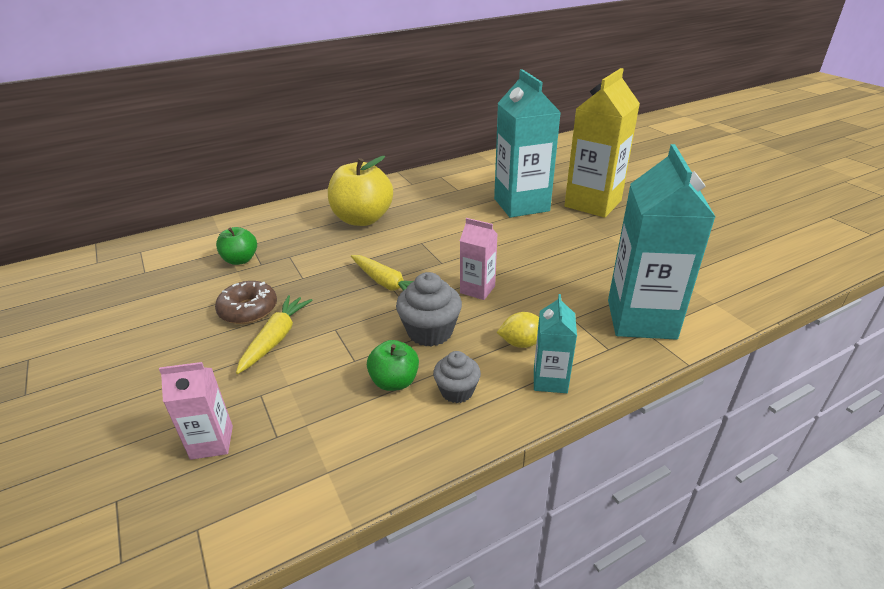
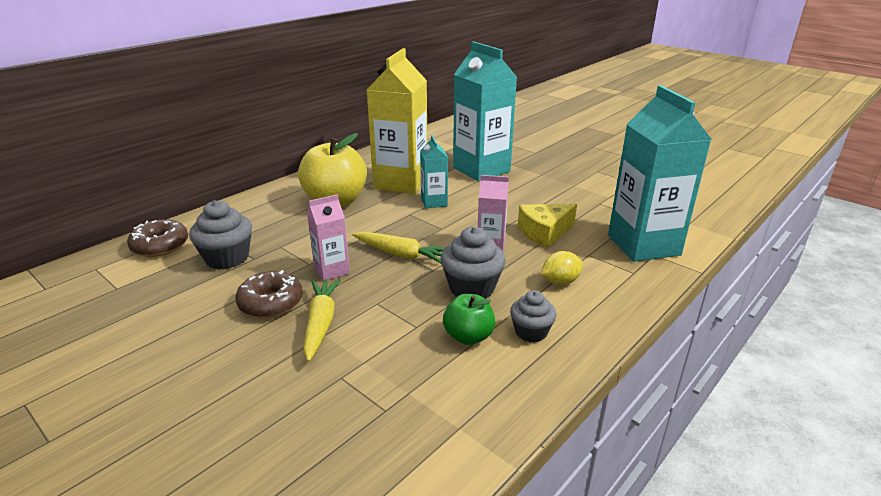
camera: 20 degrees left, 5 degrees down
(197, 239) = (160, 246): none -> brown donut
(212, 442) = (319, 432): pink carton -> pink carton (332, 270)
(240, 260) = (227, 258): green apple -> grey cupcake
(541, 285) = (544, 232): none -> yellow cheese
(550, 380) = (604, 306): turquoise carton -> turquoise carton (434, 202)
(593, 203) = (543, 161): yellow carton -> yellow carton (401, 182)

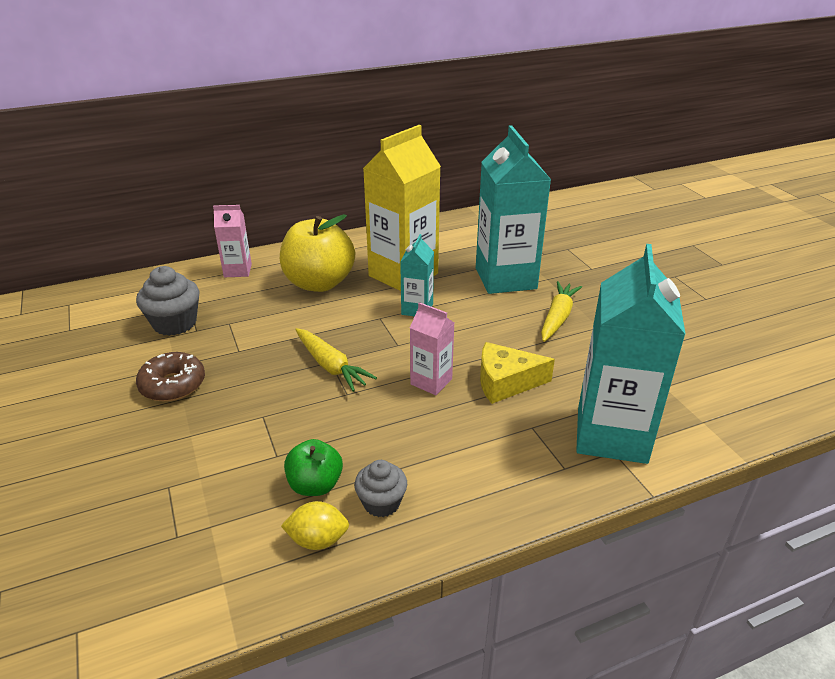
camera: 25 degrees right, 5 degrees up
(160, 246) = (132, 294): brown donut -> none
(321, 323) = (197, 421): yellow carrot -> yellow carrot (557, 317)
(332, 270) = (252, 365): pink carton -> pink carton (238, 270)
(472, 288) = (366, 429): grey cupcake -> none
(560, 282) = (467, 452): yellow lemon -> yellow lemon (318, 540)

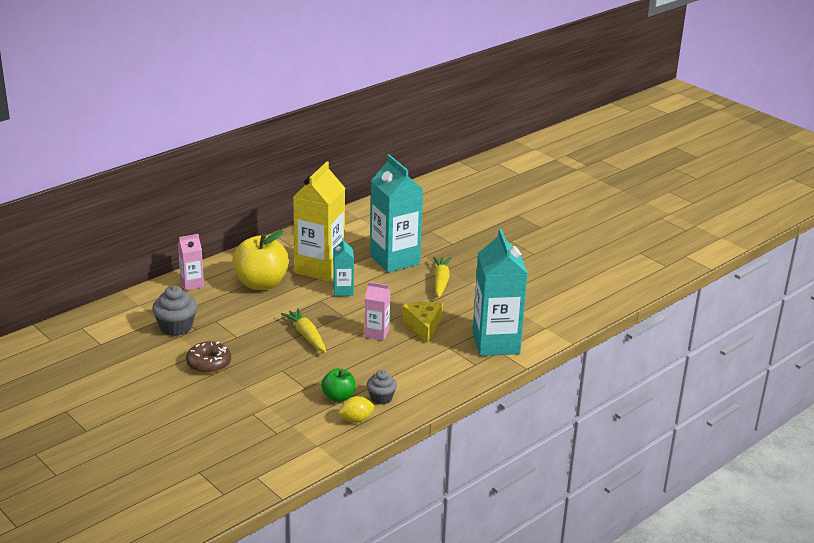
camera: 20 degrees left, 5 degrees down
(331, 366) = (306, 335): yellow carrot -> yellow carrot turned 150 degrees counterclockwise
(505, 382) = (423, 326): yellow cheese -> yellow cheese turned 105 degrees clockwise

